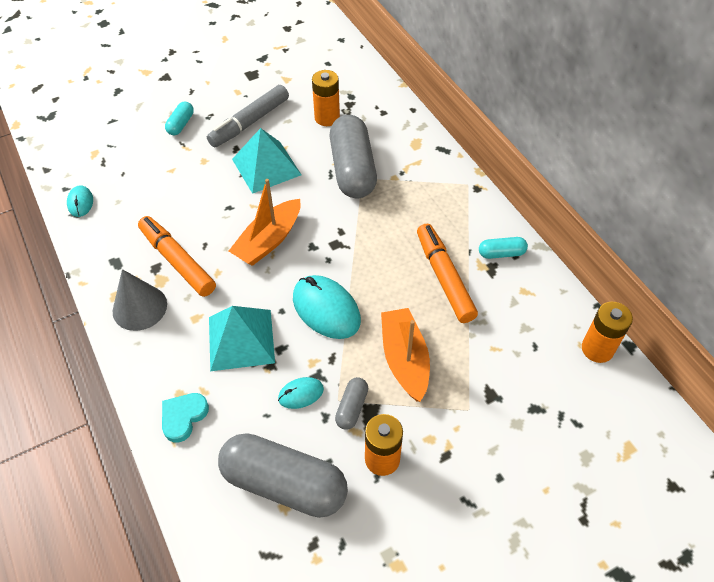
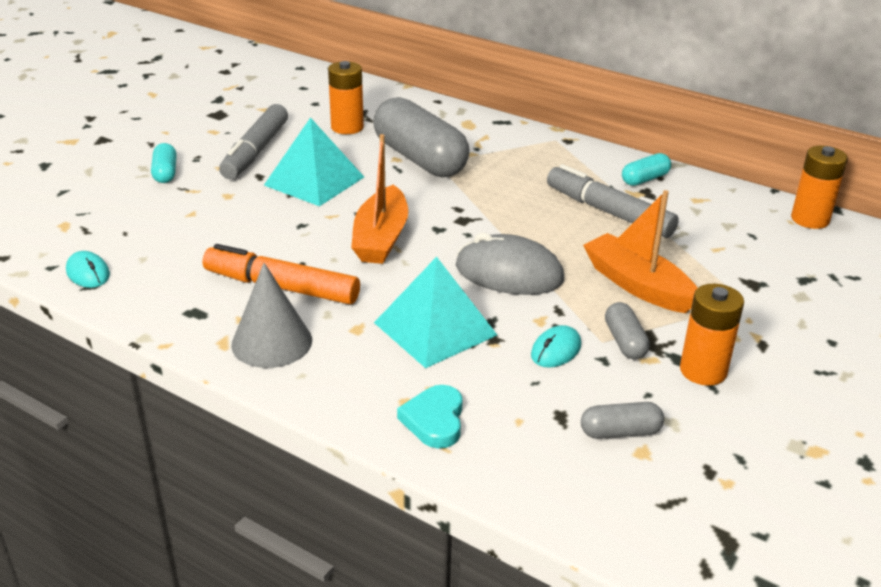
camera: 30 degrees left, 20 degrees down
(284, 483) = (620, 432): grey capsule -> grey capsule, size x0.45
(326, 309) = (509, 273): turquoise mouse -> grey mouse
(444, 278) = (608, 212): orange marker -> grey marker

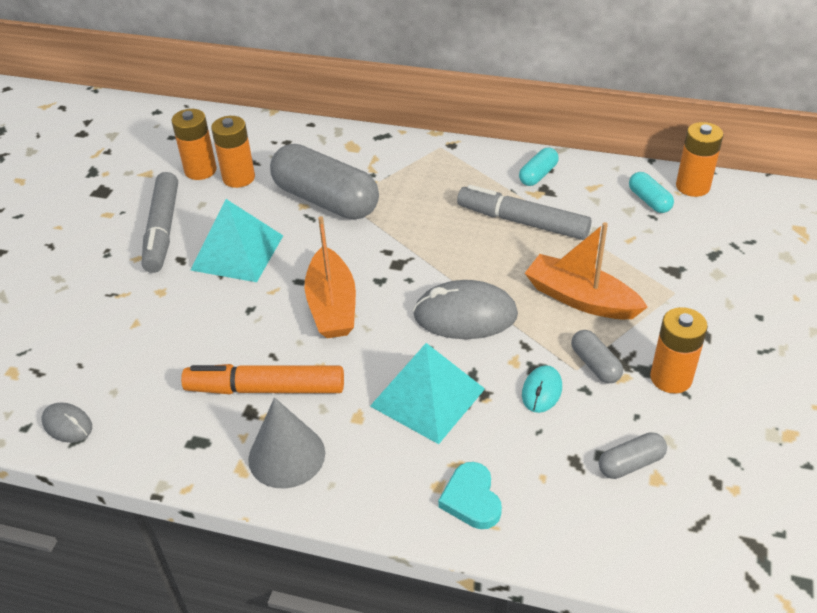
camera: 15 degrees left, 10 degrees up
(88, 273) = (67, 425): turquoise mouse -> grey mouse
(165, 173) = (84, 279): turquoise capsule -> turquoise capsule (649, 201)
(315, 115) = (200, 170): none -> orange battery

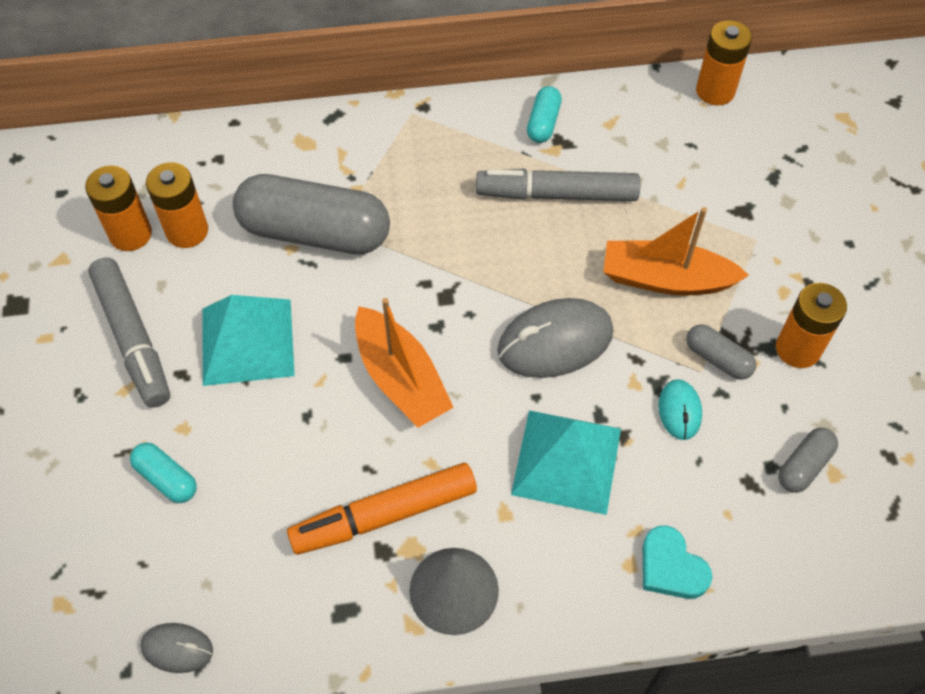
camera: 25 degrees left, 15 degrees up
(649, 201) = (678, 124): turquoise capsule -> turquoise capsule (166, 478)

